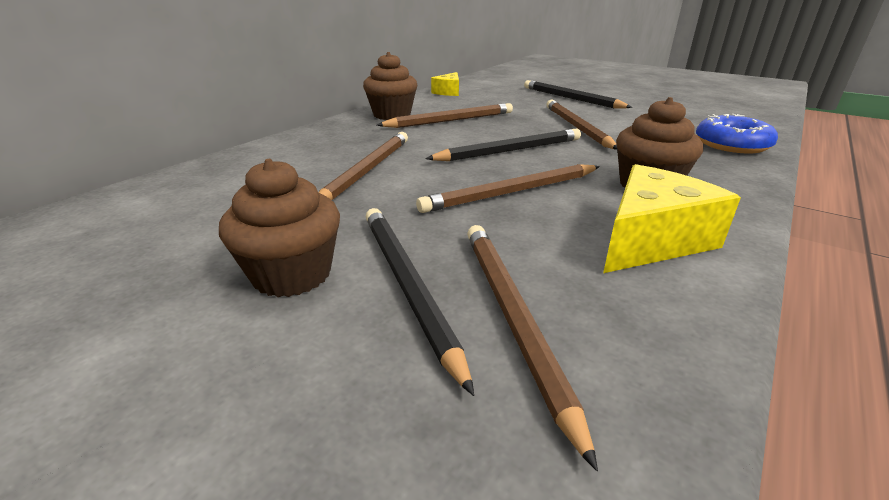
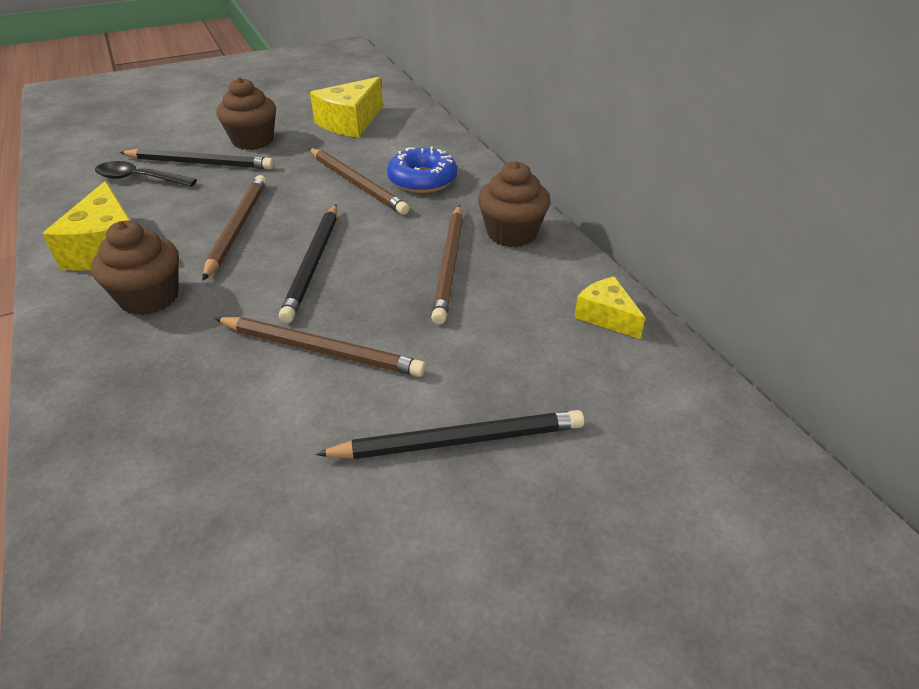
camera: 120 degrees right, 10 degrees up
(183, 222) = (350, 122): none -> yellow cheese
(512, 318) = (139, 179): brown pencil -> black spoon
(731, 144) = (106, 450): blue donut -> blue donut (422, 180)

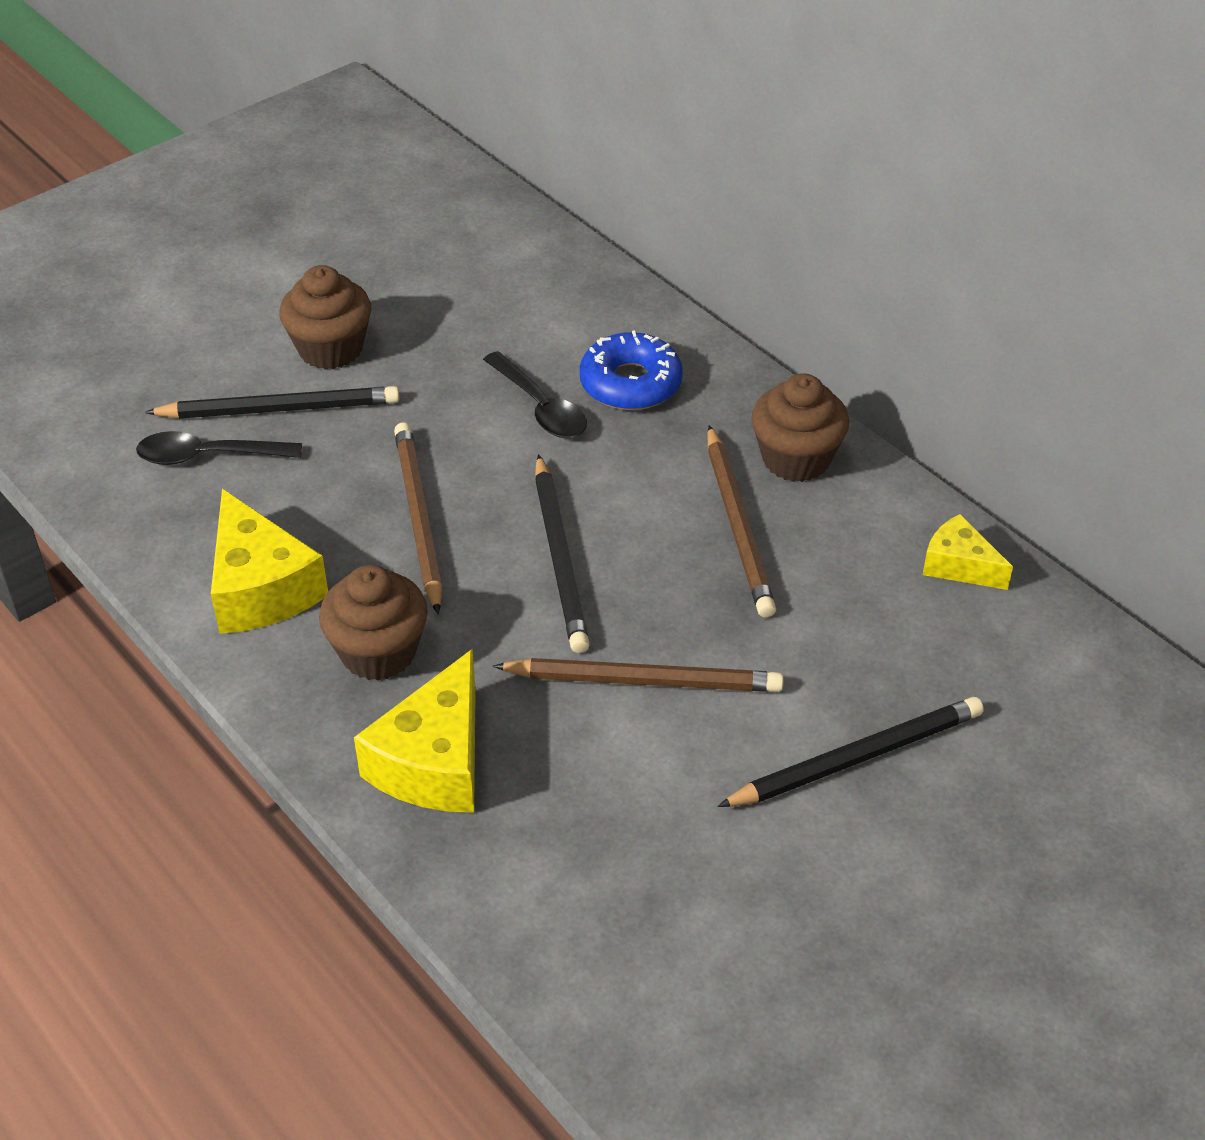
camera: 15 degrees left, 5 degrees up
(350, 122) = (459, 282): yellow cheese -> yellow cheese (434, 761)
(357, 183) = (540, 407): brown pencil -> black spoon

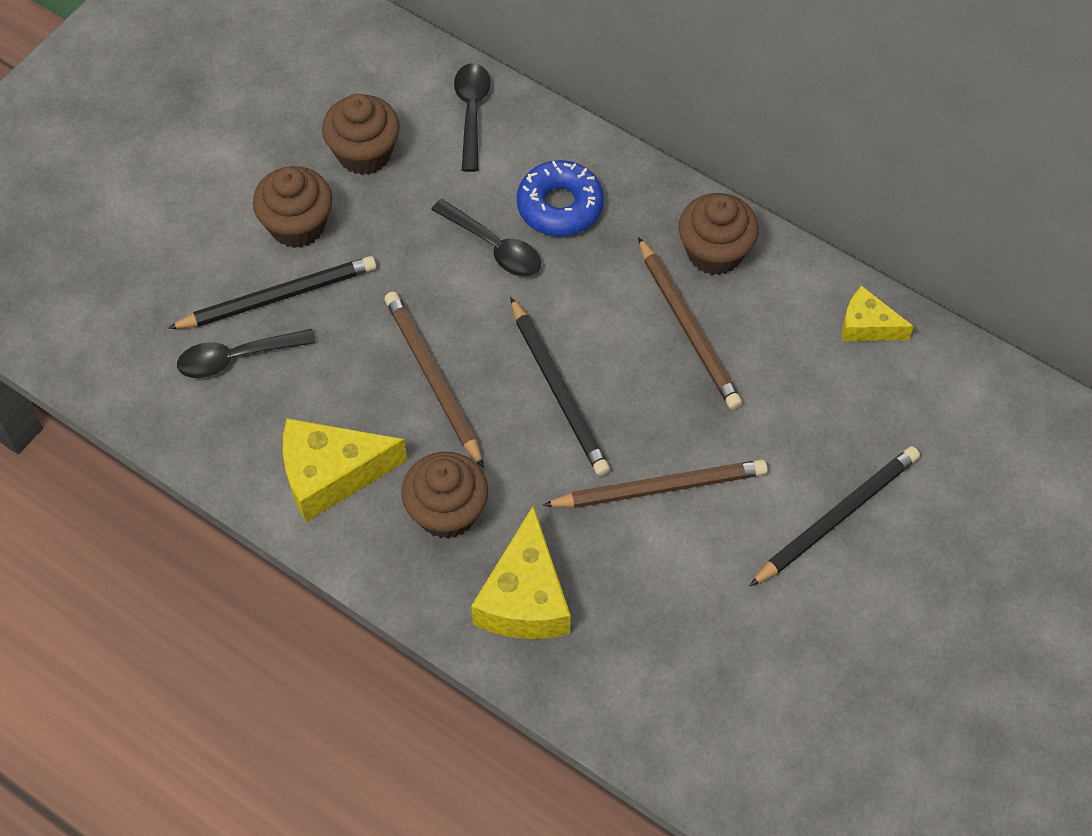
camera: 15 degrees left, 15 degrees up
(261, 588) = (331, 474): yellow cheese -> yellow cheese turned 120 degrees clockwise
(432, 299) = (364, 153): none -> brown cupcake
(565, 283) = (471, 112): none -> black spoon

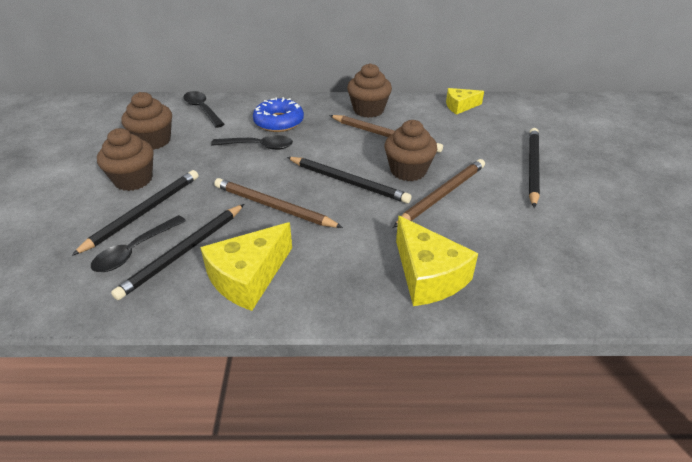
camera: 35 degrees left, 20 degrees down
(286, 393) = (183, 252): none -> black pencil
(447, 512) = (340, 259): brown cupcake -> brown cupcake (408, 170)

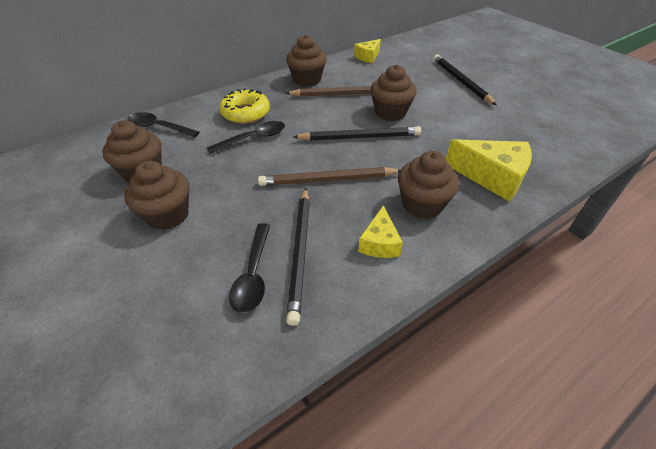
camera: 35 degrees left, 5 degrees up
(143, 212) = (217, 238): black pencil -> none
(248, 277) = (379, 243): yellow cheese -> yellow cheese, size x0.59
(279, 122) = (246, 113): blue donut -> yellow donut
(325, 266) = (422, 204): none -> brown cupcake
(442, 194) = (432, 120): brown pencil -> none

